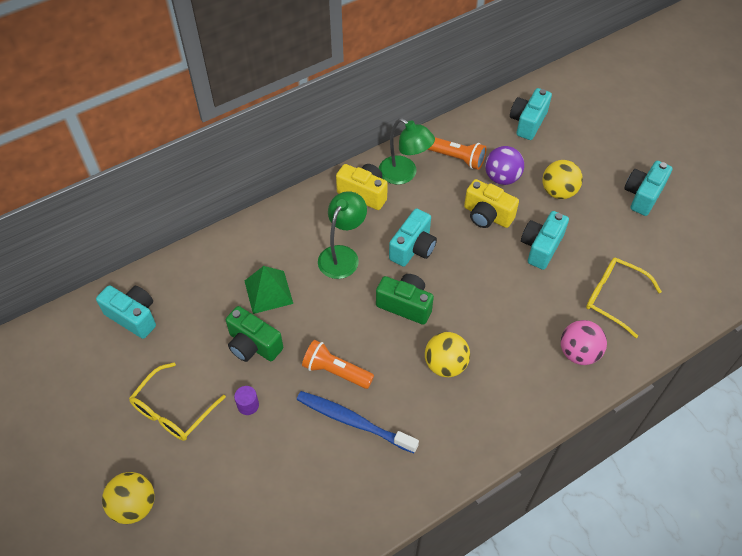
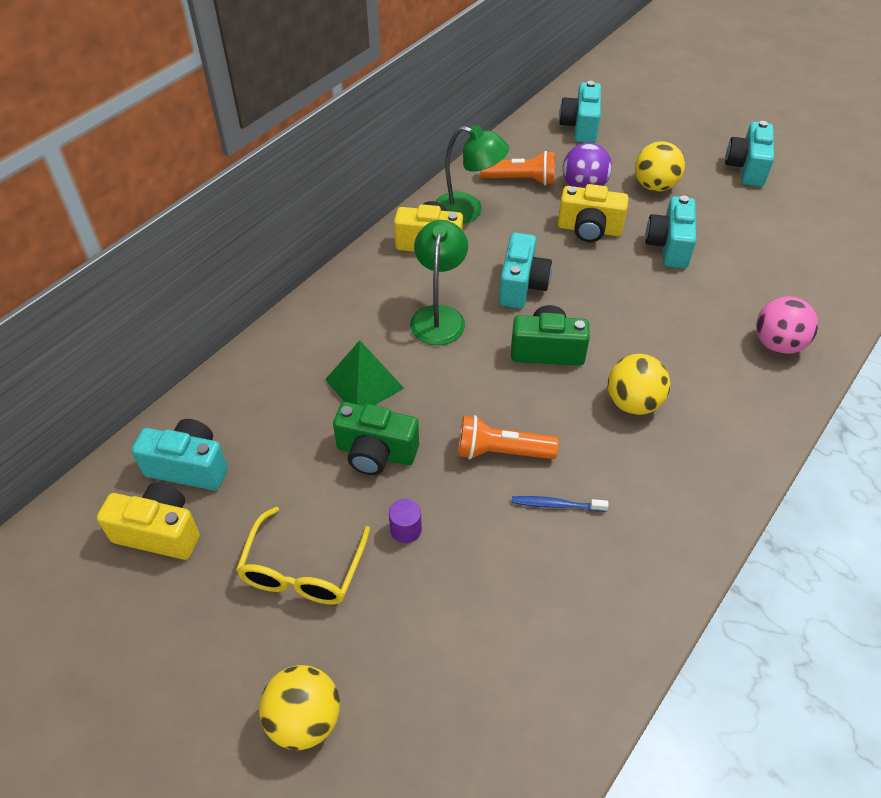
camera: 20 degrees left, 5 degrees down
(98, 356) = (159, 533): none -> yellow camera
(353, 421) = (556, 505): blue toothbrush -> blue toothbrush, size x0.51
(614, 298) = (780, 276): yellow glasses -> none

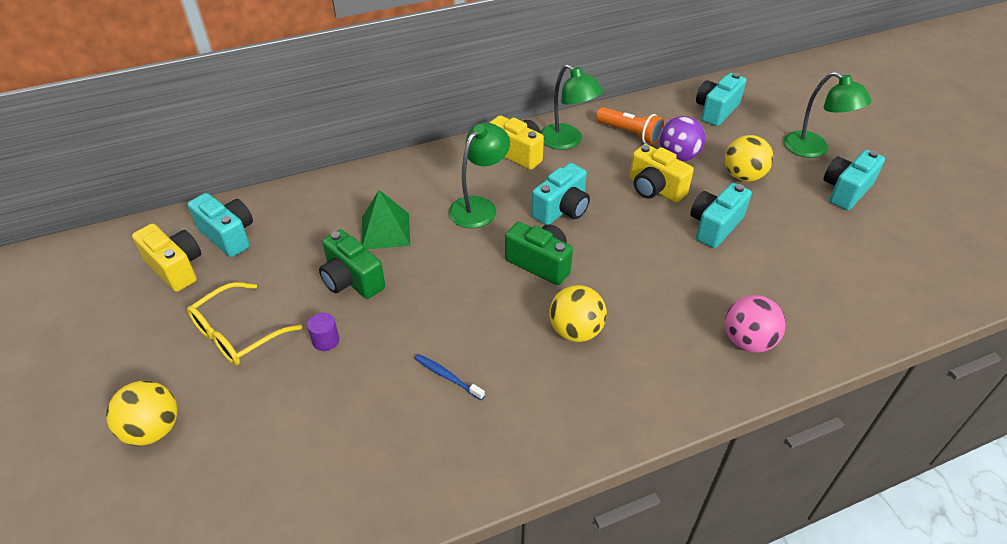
camera: 30 degrees right, 5 degrees down
(501, 451) = (440, 320): orange flashlight -> none
(692, 136) = (814, 149): none -> green lamp

